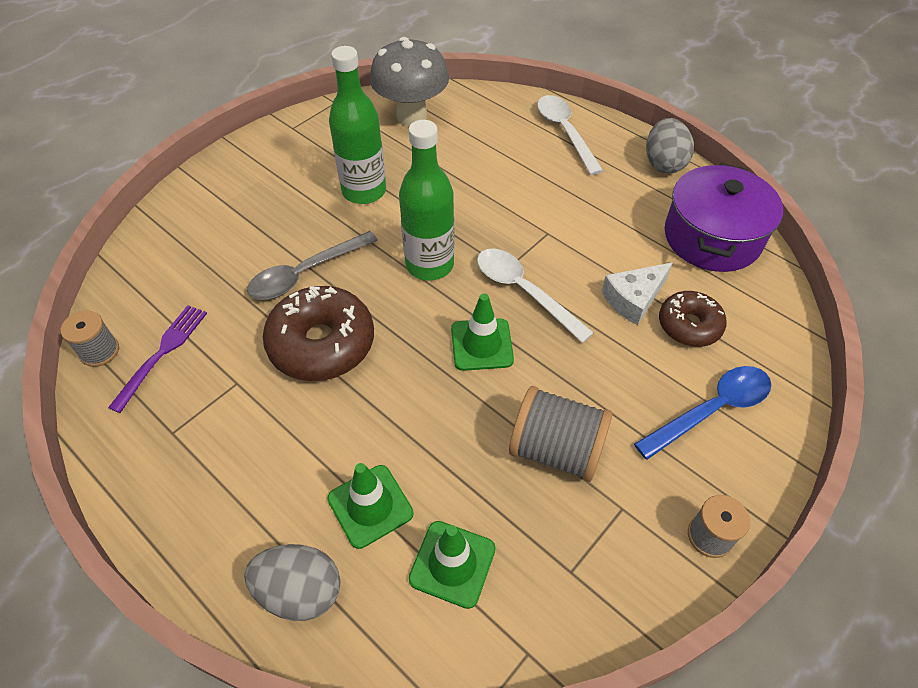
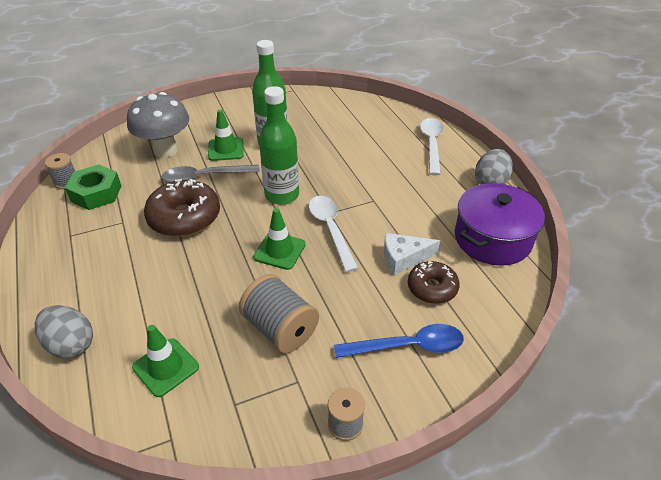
camera: 25 degrees right, 10 degrees down
(162, 353) = (96, 193): purple fork -> green nut
(370, 506) = (144, 315): green traffic cone -> green traffic cone (226, 149)
(411, 116) = (334, 109): grey mushroom -> grey mushroom (165, 150)

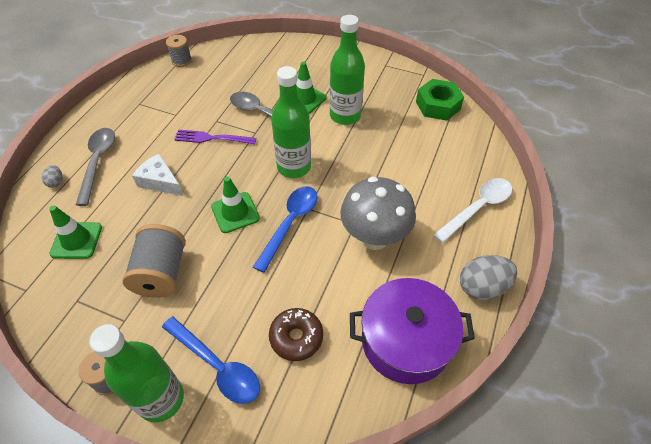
camera: 45 degrees right, 10 degrees up
(71, 344) = (56, 182): grey egg -> grey egg, size x0.50
(95, 301) = (98, 162): none -> grey spoon
(96, 193) = (187, 81): green nut -> green nut (438, 105)
(165, 150) = (265, 73): grey mushroom -> grey mushroom (374, 237)
(184, 217) = (212, 138): brown donut -> purple fork
(331, 229) = (290, 223): white spoon -> blue spoon
(401, 399) = (161, 399): none -> green bottle
(403, 258) = (309, 293): white cheese -> white cheese (160, 181)

